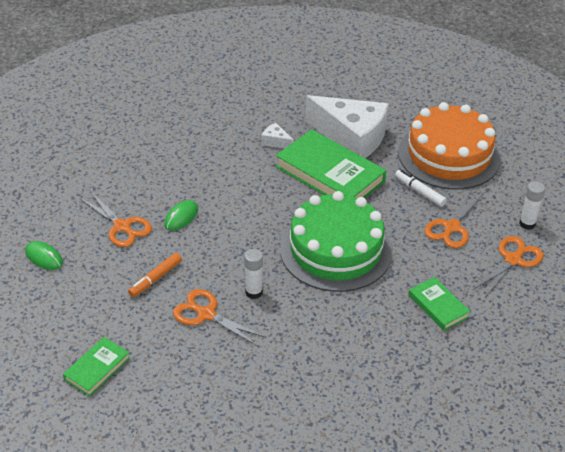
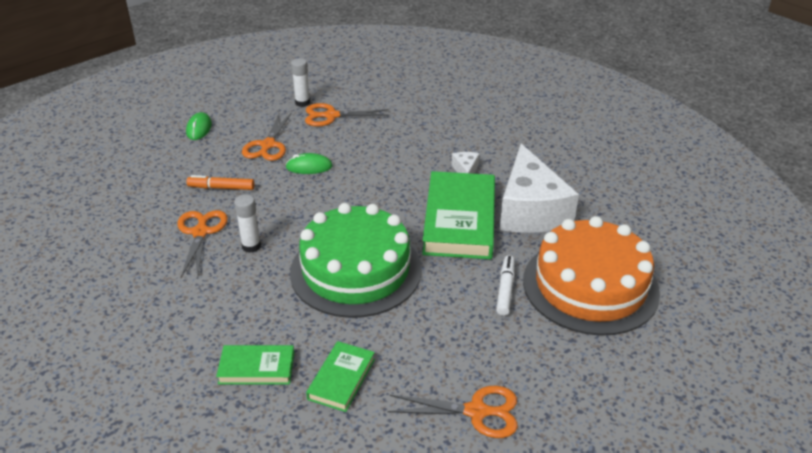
camera: 55 degrees right, 5 degrees down
(97, 369) = (94, 207): green book -> green book (256, 368)
(452, 227) = (477, 337): orange scissors -> orange scissors (331, 116)
(527, 224) = (552, 398): white glue stick -> white glue stick (302, 103)

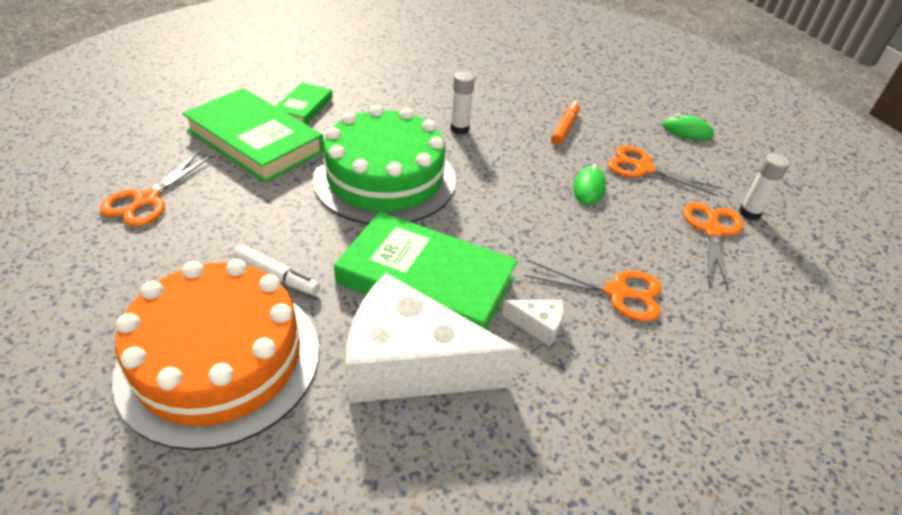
camera: 105 degrees right, 5 degrees up
(200, 232) = (495, 108): orange scissors -> orange scissors (616, 292)
(341, 379) = (255, 141): green book -> green book, size x1.96

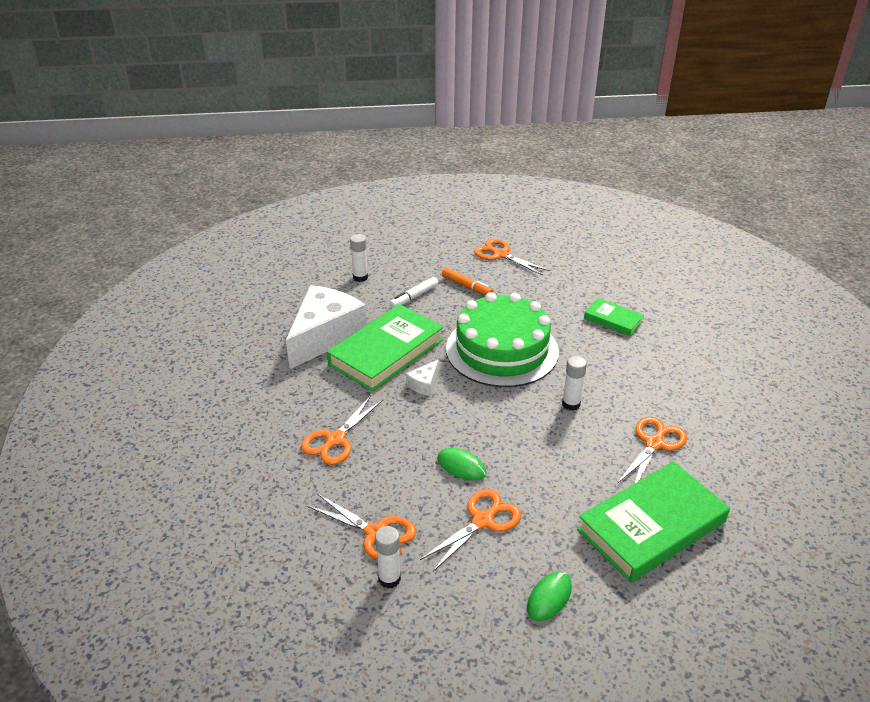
camera: 110 degrees right, 5 degrees down
(220, 360) = (360, 277): orange cake -> white glue stick
(255, 141) = (563, 295): green book -> green book (651, 526)
(489, 87) = (654, 444): none -> orange scissors
(538, 325) = (326, 391): white cheese -> white cheese (424, 384)
(564, 128) = (566, 482): orange marker -> orange marker (466, 286)

